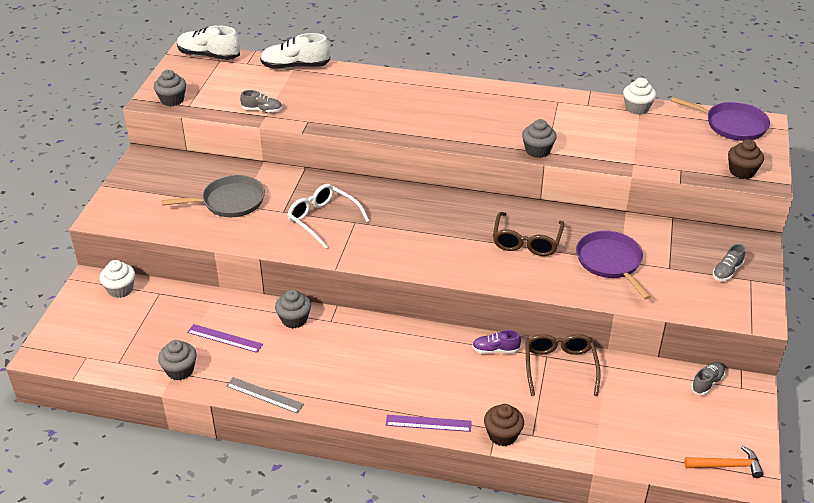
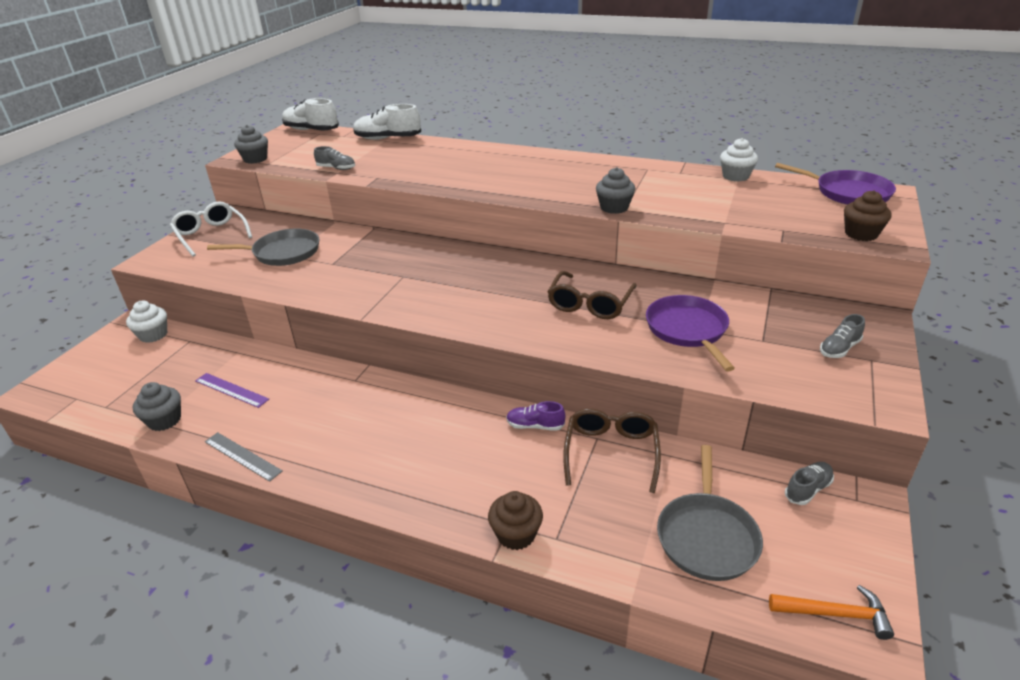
camera: 10 degrees right, 5 degrees down
(294, 319) = (316, 376): grey cupcake -> none
(323, 220) = (370, 272): white glasses -> white glasses (211, 235)
(428, 423) = (424, 509): purple ruler -> none
(639, 423) = (707, 536): none -> grey pan

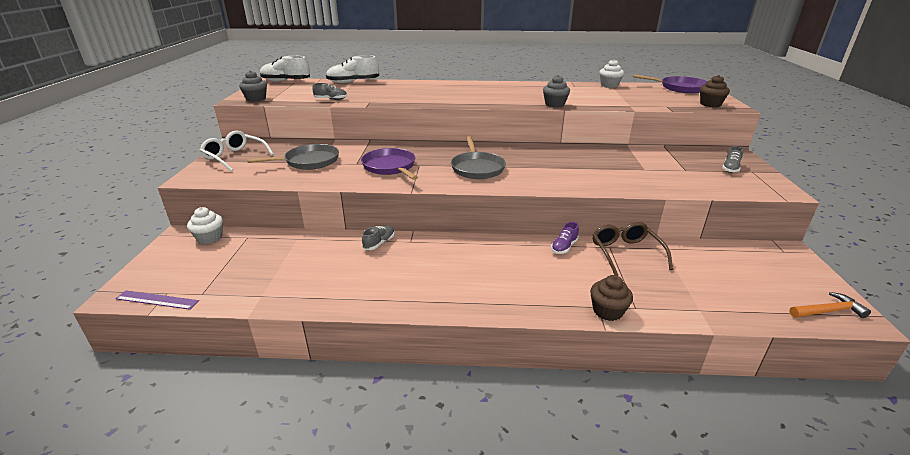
camera: 20 degrees left, 5 degrees down
(164, 420) = (268, 293): grey cupcake -> none
(231, 390) = (312, 263): purple ruler -> purple ruler (157, 300)
(242, 456) = (358, 304): grey ruler -> none
(535, 426) = (564, 247): purple shoe -> purple shoe turned 45 degrees counterclockwise
(590, 304) = (564, 165): brown glasses -> none
(687, 330) = (638, 170): purple pan -> purple pan (390, 167)
(707, 536) = (723, 287): grey pan -> grey pan (477, 168)
(807, 489) = (754, 251): grey shoe -> grey shoe (379, 243)

